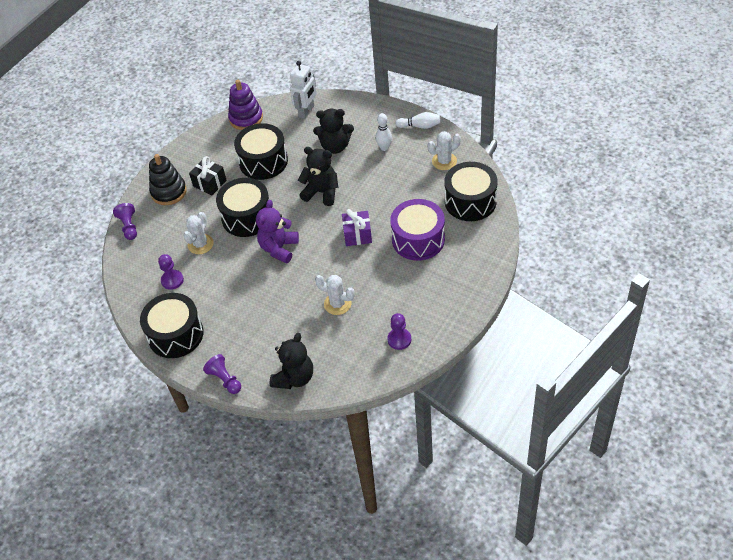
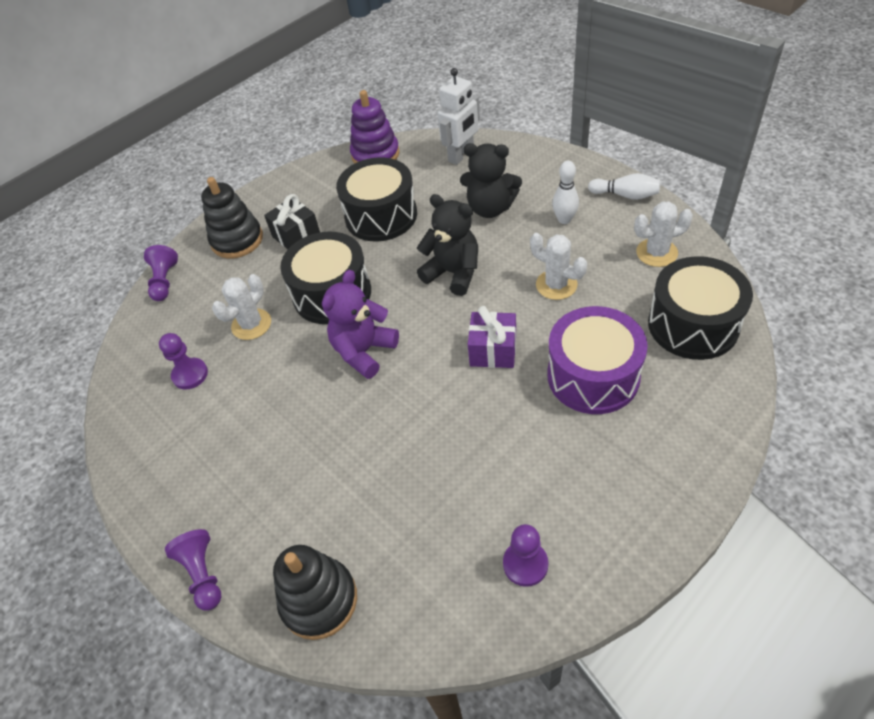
camera: 15 degrees right, 0 degrees up
(175, 334) = (159, 469): black drum -> none
(294, 377) = (319, 600): black teddy bear -> black stacking toy
(337, 304) = (431, 468): white cactus -> white cactus (556, 285)

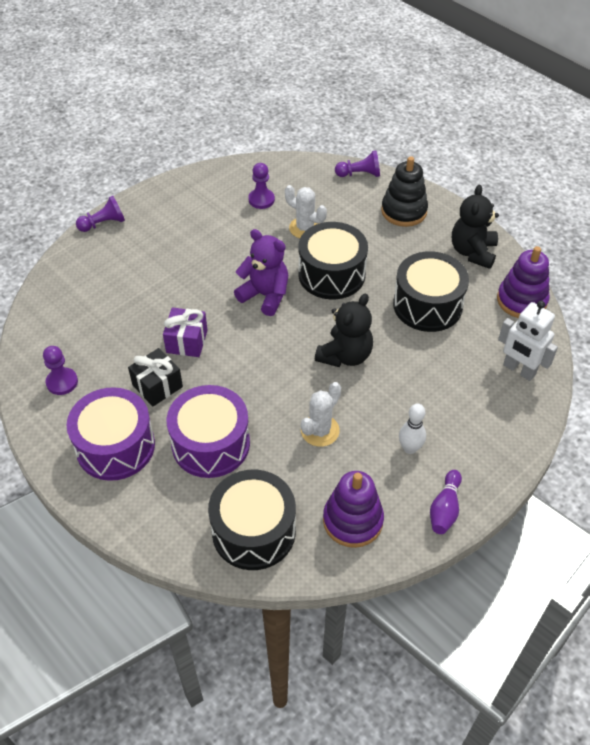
camera: 85 degrees right, 0 degrees up
(296, 236) = (405, 248): black gift -> black gift (157, 386)
(319, 600) = (70, 277): black stacking toy -> none
(490, 208) = (432, 388): black teddy bear -> black teddy bear (472, 252)
(493, 351) = (250, 378): purple gift -> purple gift (187, 341)
(618, 474) = (115, 446): none -> purple drum
(625, 195) = (444, 509): white bowling pin -> purple bowling pin
(656, 253) = (352, 520): white cactus -> purple stacking toy

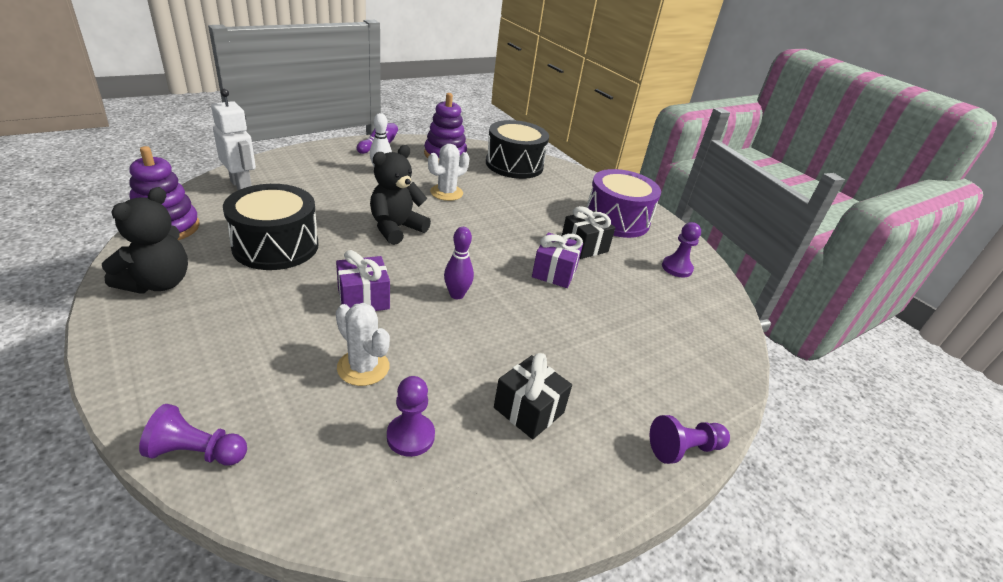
camera: 175 degrees left, 15 degrees down
(198, 225) = (529, 410): none -> black gift
(211, 444) = (538, 205): purple drum -> none
(265, 295) = (457, 295): purple teddy bear -> purple bowling pin
(331, 274) = (363, 299): black drum -> purple gift
(404, 211) = (189, 359): black stacking toy -> none

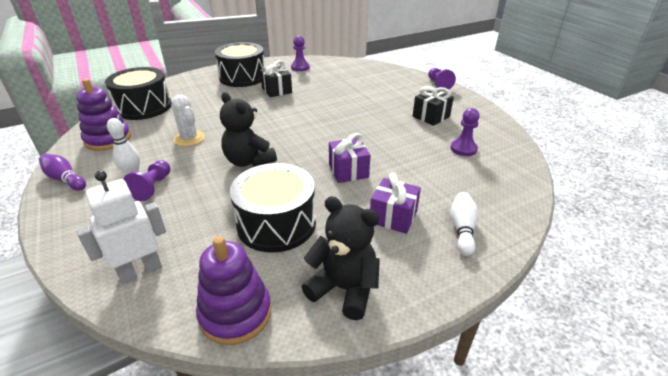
camera: 80 degrees left, 0 degrees up
(197, 452) = (511, 219): purple pawn -> purple pawn (152, 187)
(201, 389) = (462, 229): none -> white bowling pin
(363, 367) = (418, 166): white cactus -> none
(457, 295) = (337, 135): purple bowling pin -> none
(554, 272) = (308, 102): purple gift -> purple gift (393, 217)
(616, 219) = (242, 77): purple drum -> black drum

